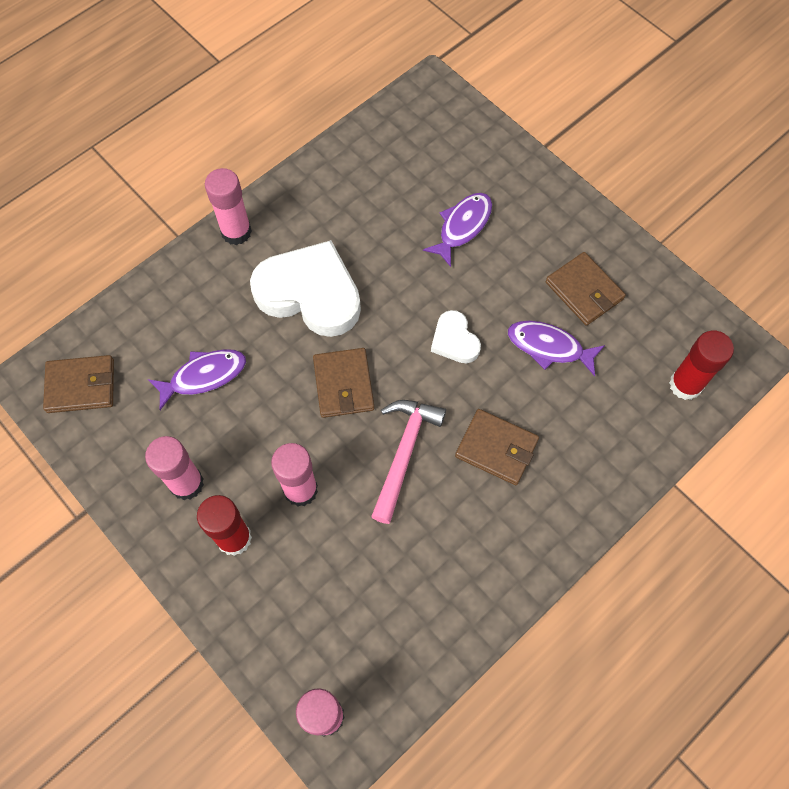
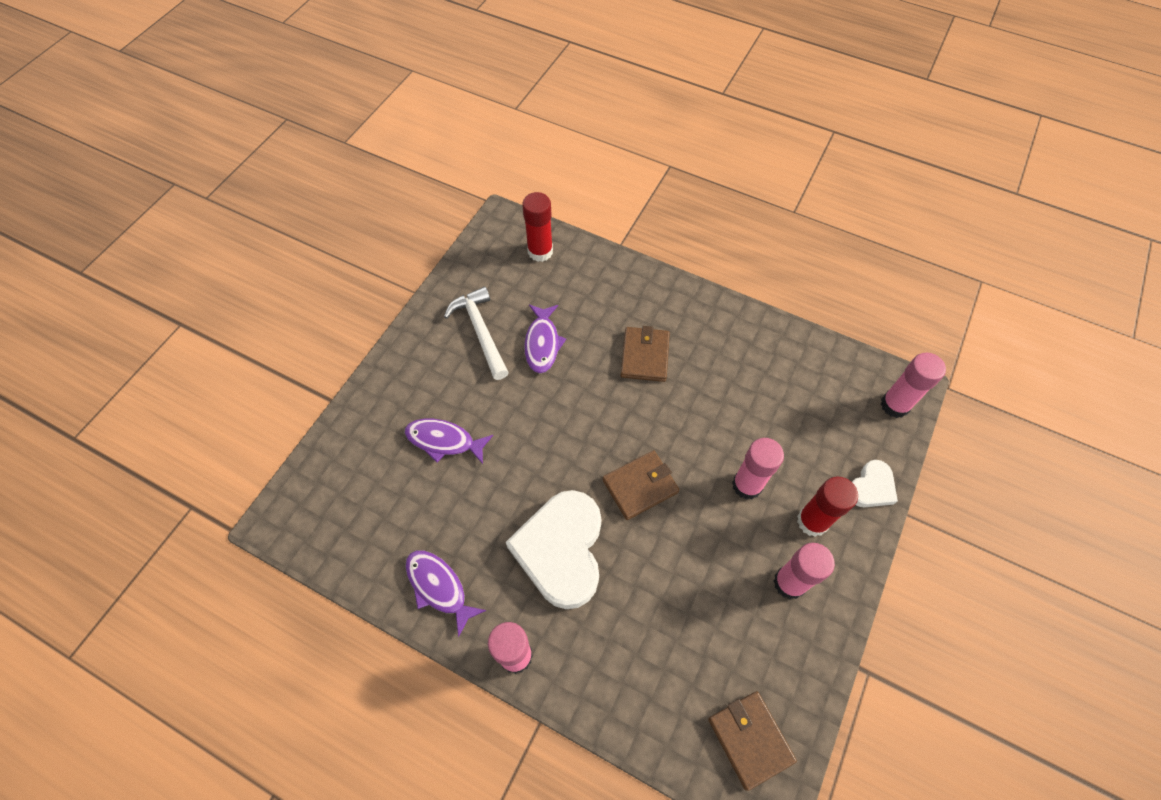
camera: 110 degrees left, 5 degrees down
(204, 376) = (685, 615): purple fish -> purple fish (439, 587)
(404, 454) = (679, 418): pink hammer -> none
(454, 340) = (563, 412): white heart -> white heart (871, 487)
(584, 291) = (480, 332): brown wallet -> white hammer

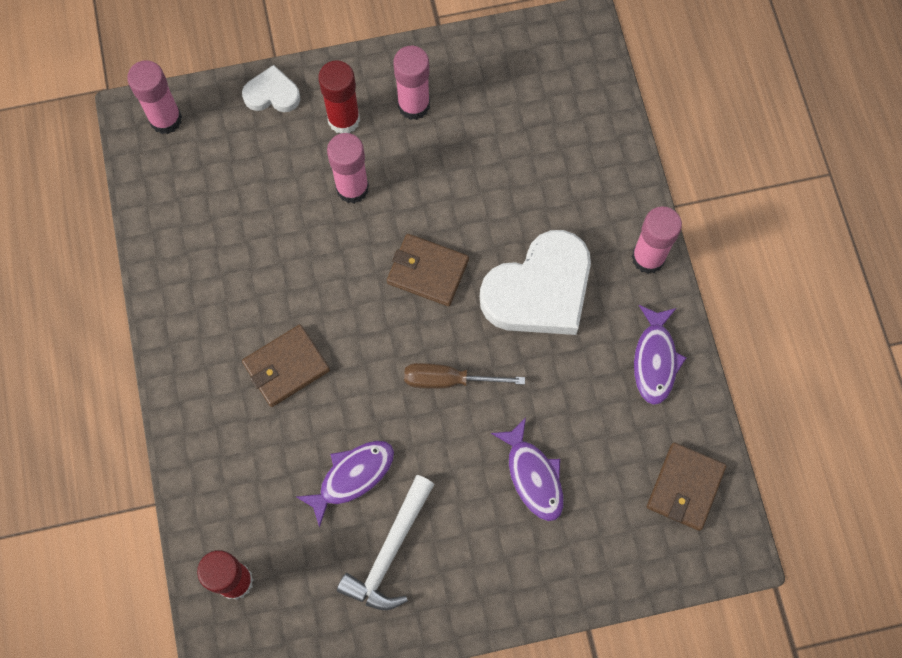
camera: 130 degrees left, 10 degrees up
(551, 440) = (449, 380): none -> brown screwdriver
(750, 739) = (555, 62): brown wallet -> brown wallet (685, 487)

